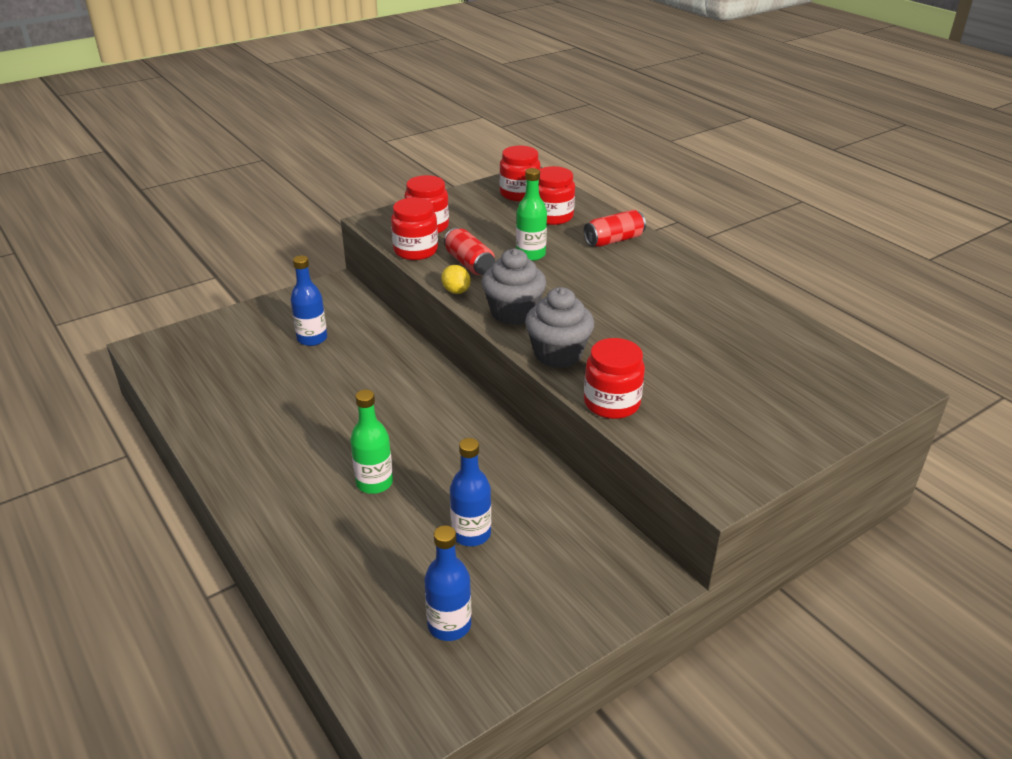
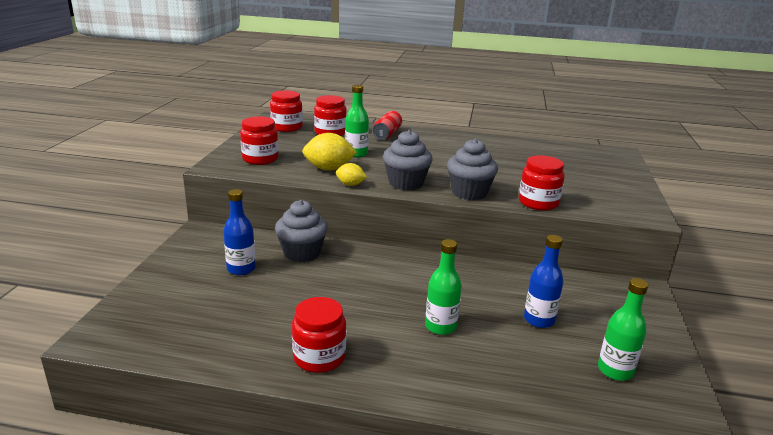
camera: 45 degrees left, 10 degrees down
(380, 347) = (302, 253): none -> grey cupcake
(415, 251) = (279, 173): red jar -> red jar (319, 357)
(449, 625) = (615, 370): blue bottle -> green bottle
(469, 263) = (329, 169): red can -> yellow lemon

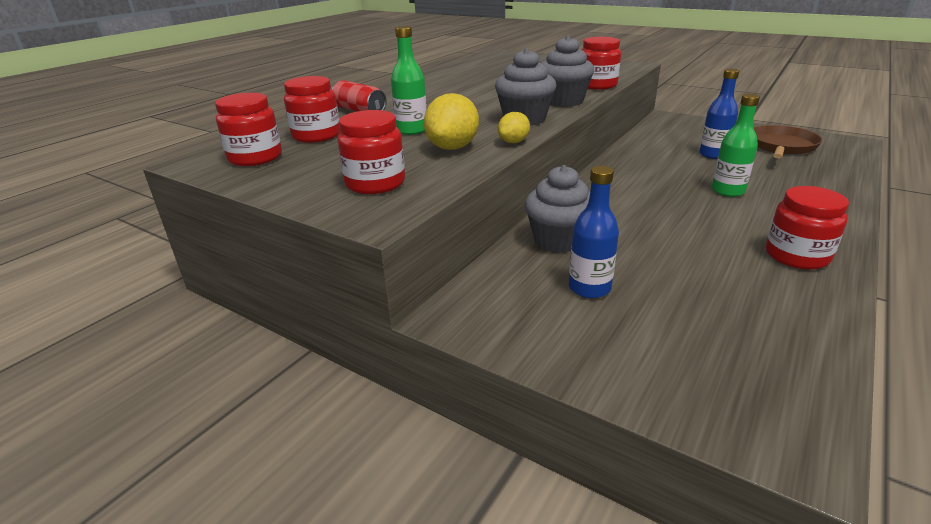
camera: 65 degrees left, 5 degrees up
(615, 370) = (781, 146): green bottle -> brown pan

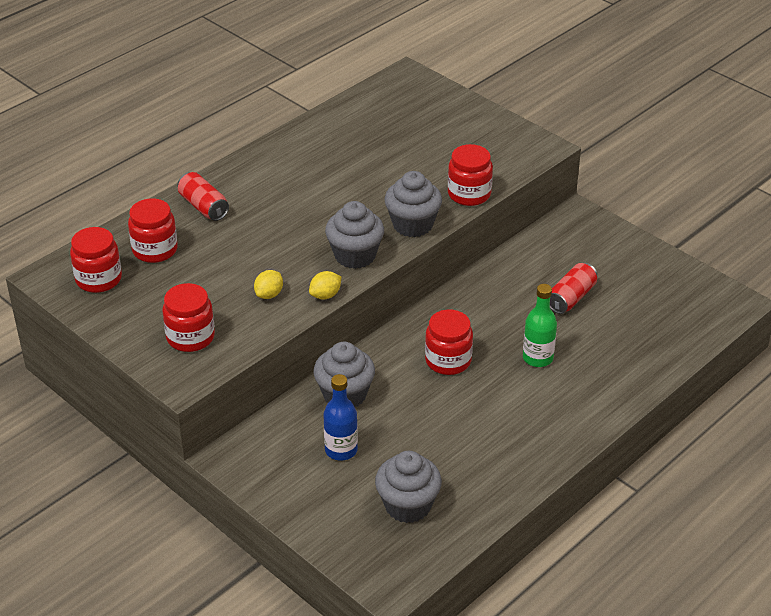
camera: 10 degrees right, 10 degrees up
(412, 130) = (243, 256): green bottle -> none
(452, 147) = (269, 294): yellow lemon -> yellow lemon, size x0.58
(713, 155) = (571, 298): blue bottle -> red can
(720, 333) = (408, 505): none -> grey cupcake
(781, 146) = (655, 296): brown pan -> none
(796, 256) = (526, 447): red jar -> red jar (448, 360)

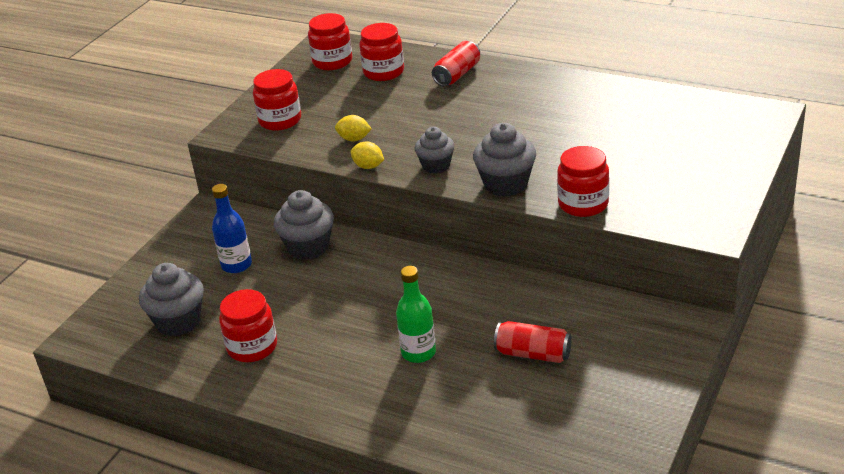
camera: 75 degrees right, 5 degrees down
(355, 255) = (436, 166): grey cupcake -> grey cupcake, size x0.66
(448, 360) = (384, 294): red jar -> red jar (252, 347)

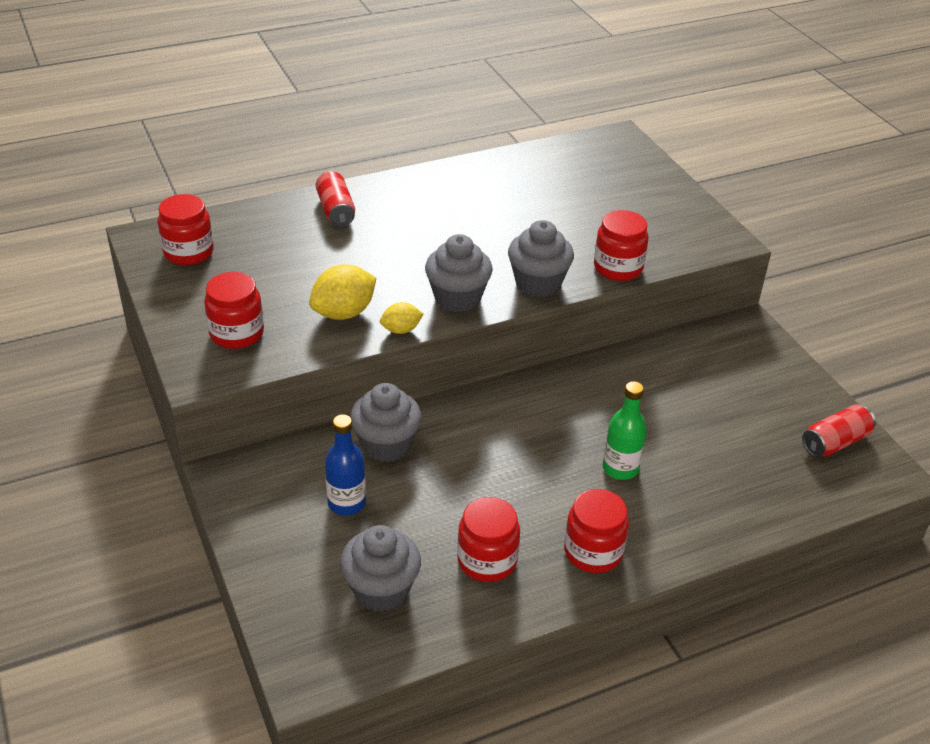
camera: 55 degrees left, 5 degrees up
(354, 139) = (344, 313): yellow lemon -> yellow lemon, size x1.73
(383, 72) = (261, 239): red jar -> red jar (593, 552)
(436, 166) = (457, 298): grey cupcake -> grey cupcake, size x1.52
(533, 354) = (694, 413): red can -> red can (835, 442)

